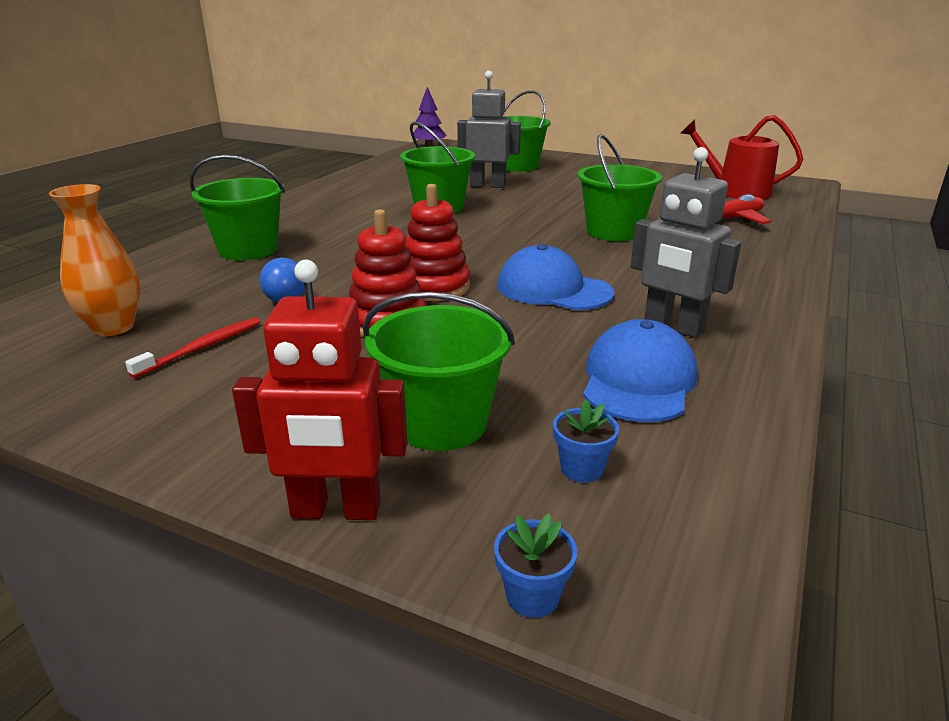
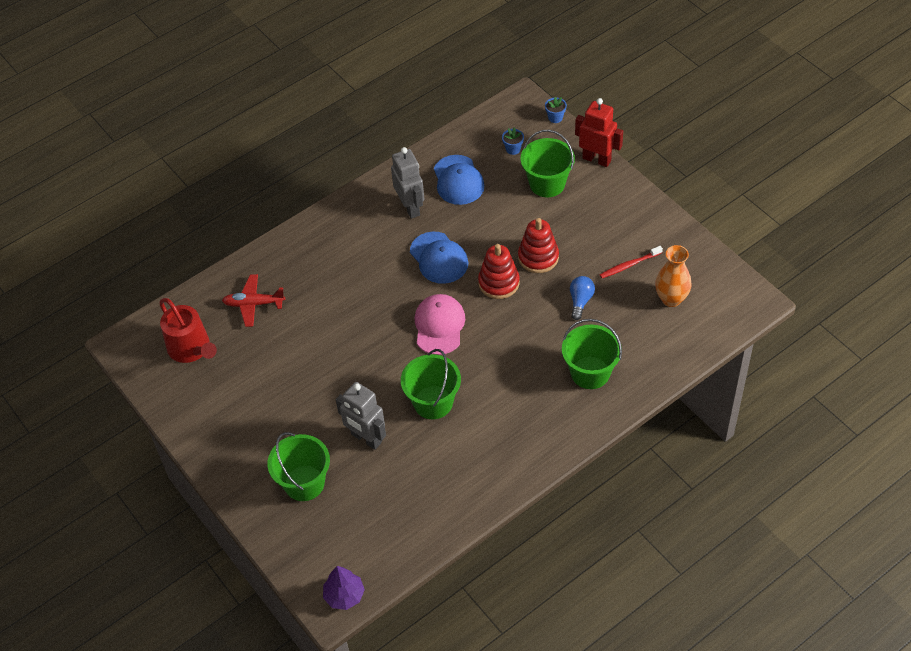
camera: 150 degrees left, 25 degrees up
(485, 244) = (439, 326): none -> pink cap
(613, 232) = (346, 313): green bucket -> none
(638, 380) = (458, 180): blue cap -> blue cap turned 60 degrees counterclockwise

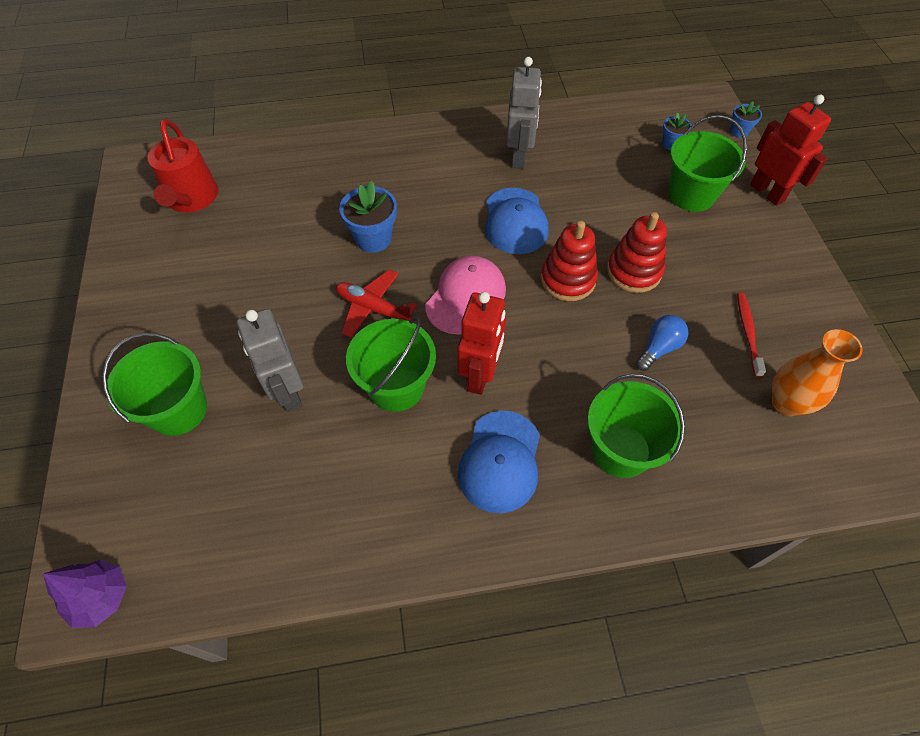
camera: 25 degrees right, 5 degrees up
(254, 304) = (287, 182): red plane -> red plane (373, 308)
(348, 316) = (373, 238): none -> blue flower pot
(458, 180) = (589, 151): blue cap -> blue cap (500, 461)
(481, 370) = (480, 375): none -> red robot
(629, 265) = (747, 332): red toothbrush -> red toothbrush turned 90 degrees clockwise

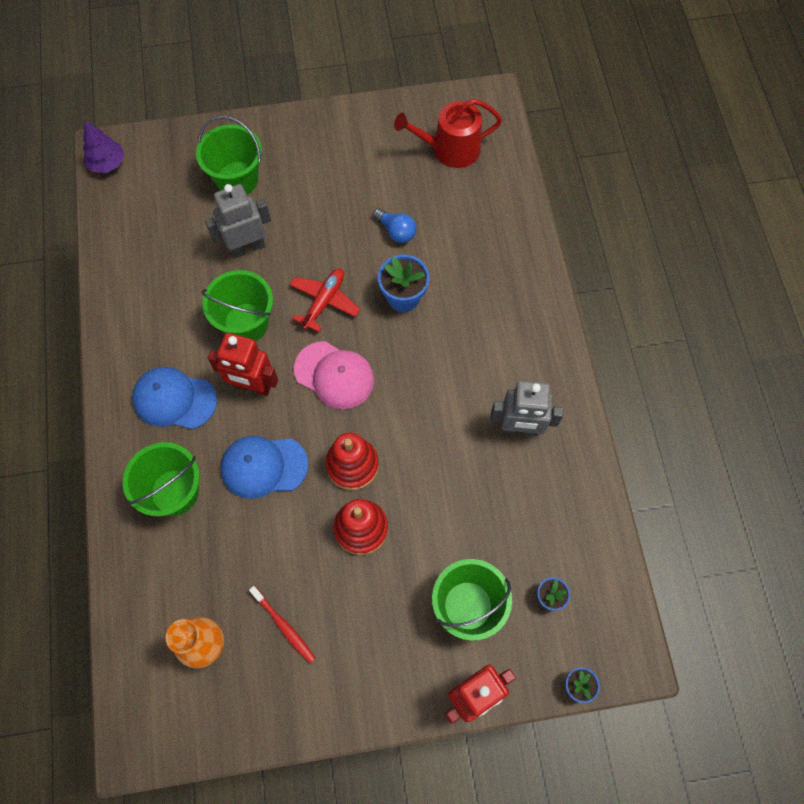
camera: 90 degrees right, 10 degrees up
(515, 221) = (426, 421): blue cap -> blue cap (264, 466)
(659, 348) = (271, 538): blue light bulb -> blue light bulb (396, 231)
(747, 332) = (284, 626): red toothbrush -> red toothbrush turned 45 degrees clockwise

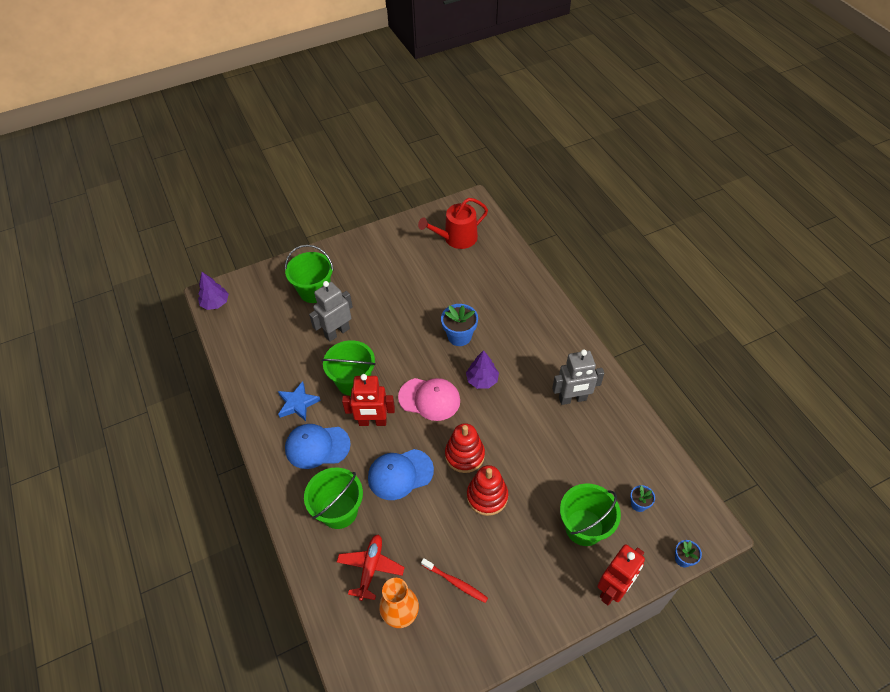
camera: 15 degrees left, 15 degrees down
(168, 334) = (298, 403): none -> blue star
(324, 301) = (405, 353): red plane -> red plane (370, 568)
(396, 231) = (439, 296): blue light bulb -> none
(410, 368) = (482, 380): none -> purple tree

